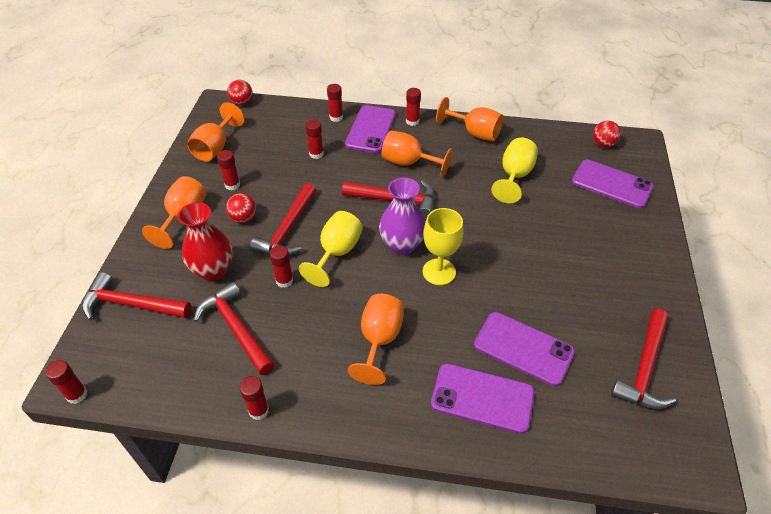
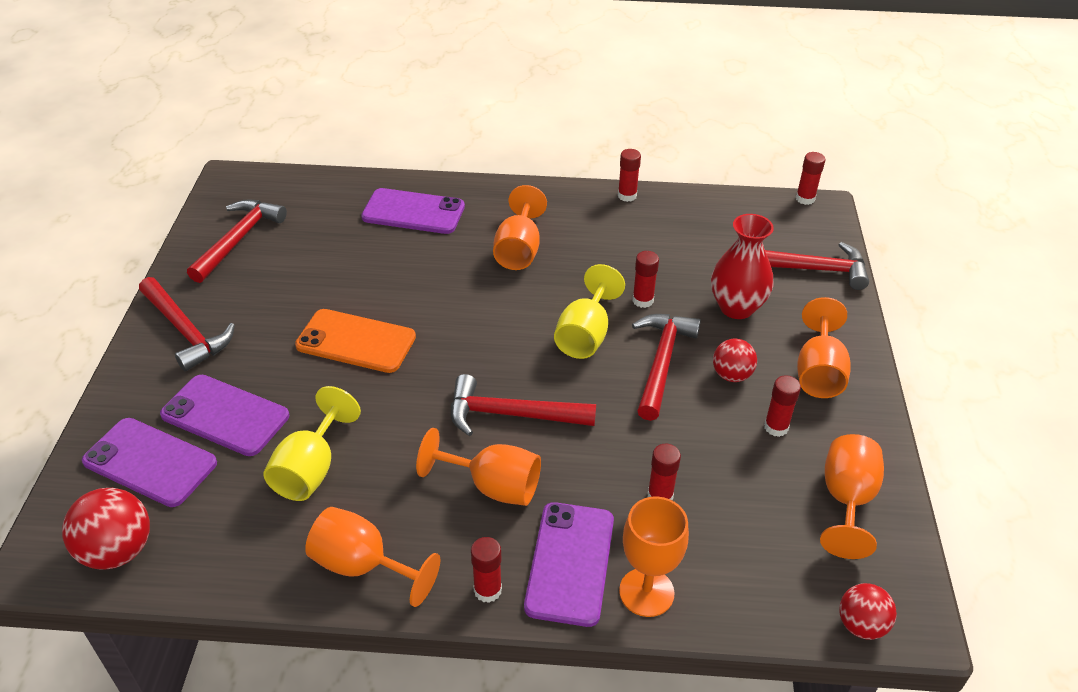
camera: 175 degrees right, 5 degrees down
(236, 329) = (678, 253): red hammer -> red hammer (185, 331)
(336, 117) = (646, 592): red glue stick -> orange goblet
(402, 245) = (498, 349): purple vase -> none
(439, 272) = (449, 319): yellow goblet -> none
(507, 256) = (356, 341): none -> orange phone
(523, 348) = (362, 250): purple phone -> purple phone (225, 415)
(603, 144) = (118, 551): red ball -> red ball, size x1.55

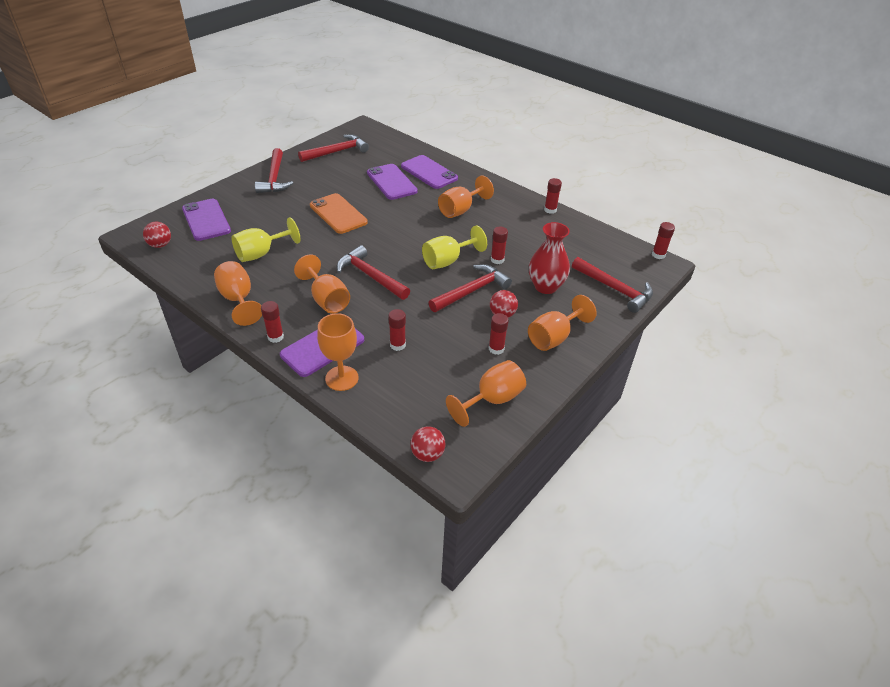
camera: 35 degrees right, 0 degrees up
(118, 551) = (160, 245): red ball -> red ball, size x0.65
(225, 415) = (252, 217): purple phone -> purple phone (391, 182)

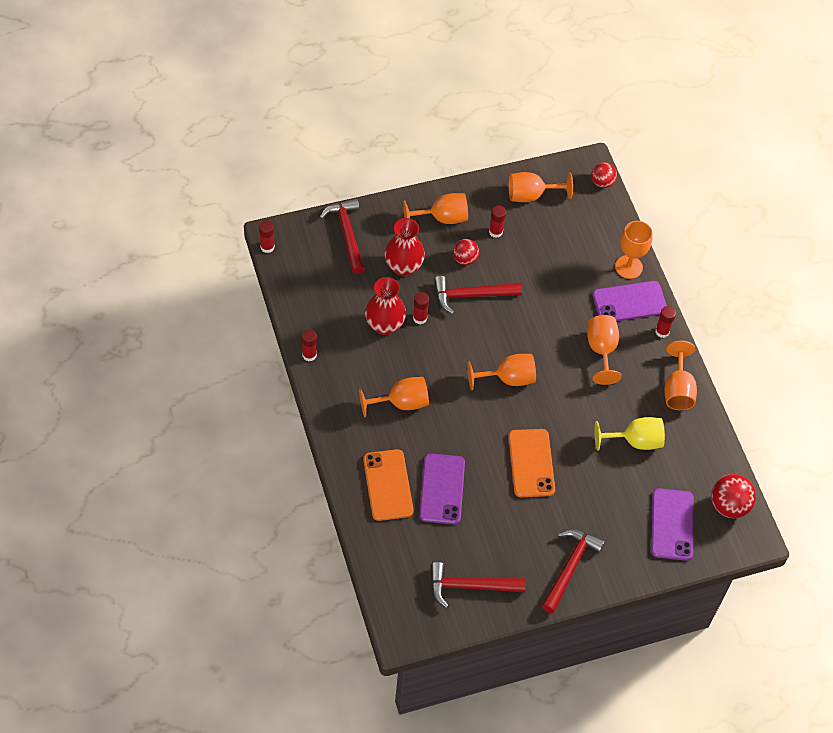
camera: 150 degrees left, 15 degrees up
(160, 245) = (729, 505): red ball -> red ball, size x1.55
(370, 276) = (548, 358): red hammer -> none
(393, 251) = (508, 378): none -> orange goblet
(397, 345) = (569, 274): red glue stick -> none
(429, 172) = (388, 485): purple phone -> orange phone
(447, 261) = (466, 340): yellow goblet -> none
(518, 245) = (384, 325): none -> red vase

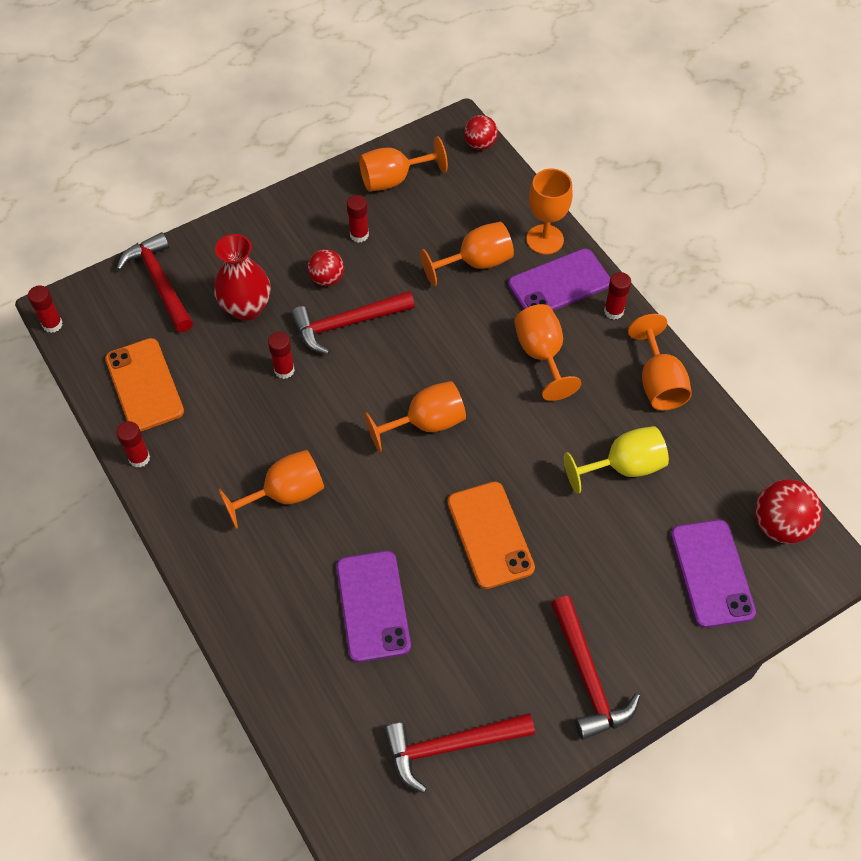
camera: 10 degrees left, 0 degrees up
(384, 325) = (237, 391): red vase -> none
(388, 485) = (292, 620): orange phone -> orange phone (144, 385)
(442, 218) = (284, 233): orange goblet -> orange goblet (476, 263)
(569, 567) = (588, 676): red hammer -> red hammer turned 150 degrees clockwise

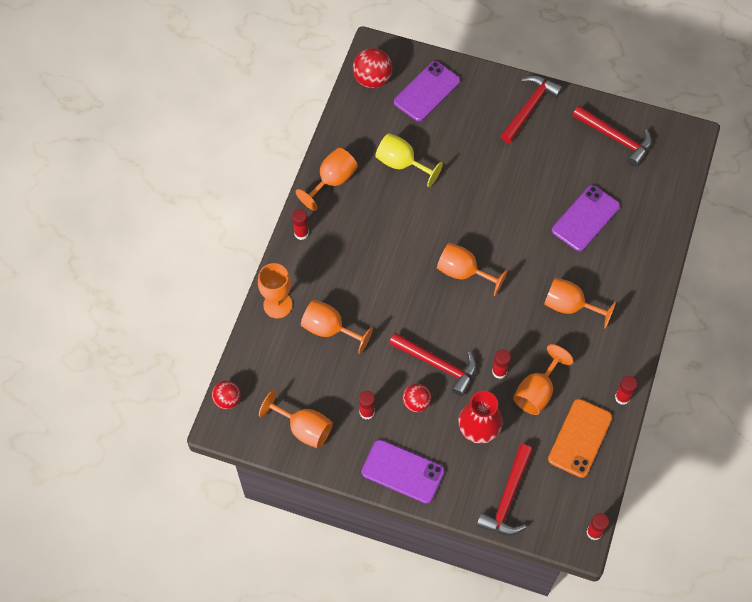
camera: 130 degrees left, 5 degrees up
(490, 535) = (498, 196): orange phone -> none
(541, 354) = (365, 249): orange goblet -> orange goblet (537, 392)
(559, 284) = (305, 274): purple phone -> purple phone (403, 471)

